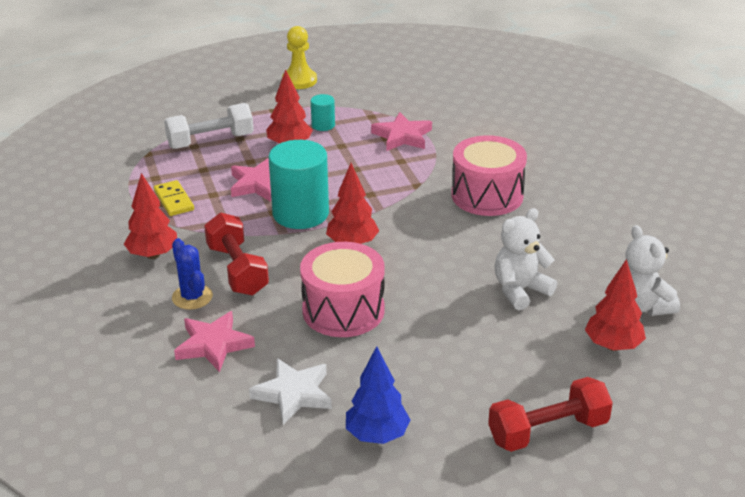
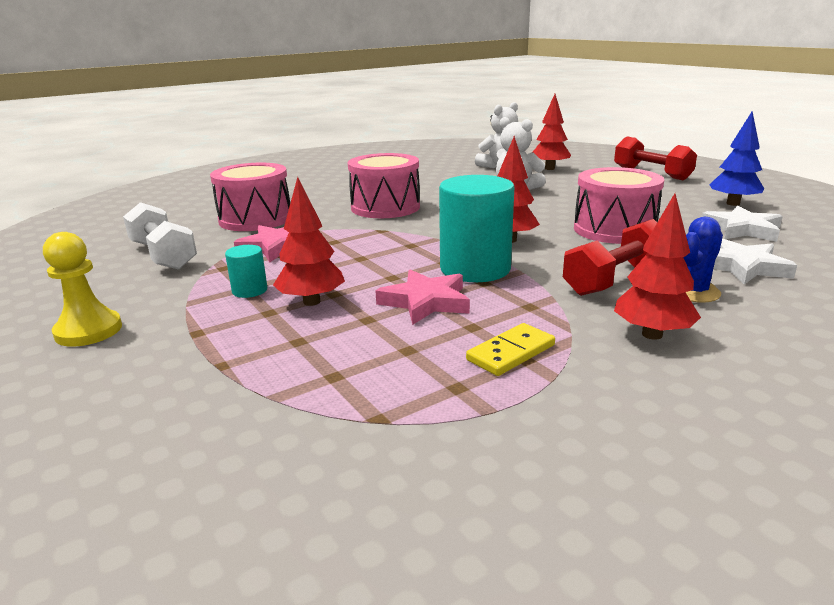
camera: 105 degrees left, 10 degrees down
(210, 141) = (313, 364): white dumbbell -> white dumbbell (163, 255)
(213, 345) = (743, 267): pink star -> white star
(484, 129) = (255, 219): none -> pink drum

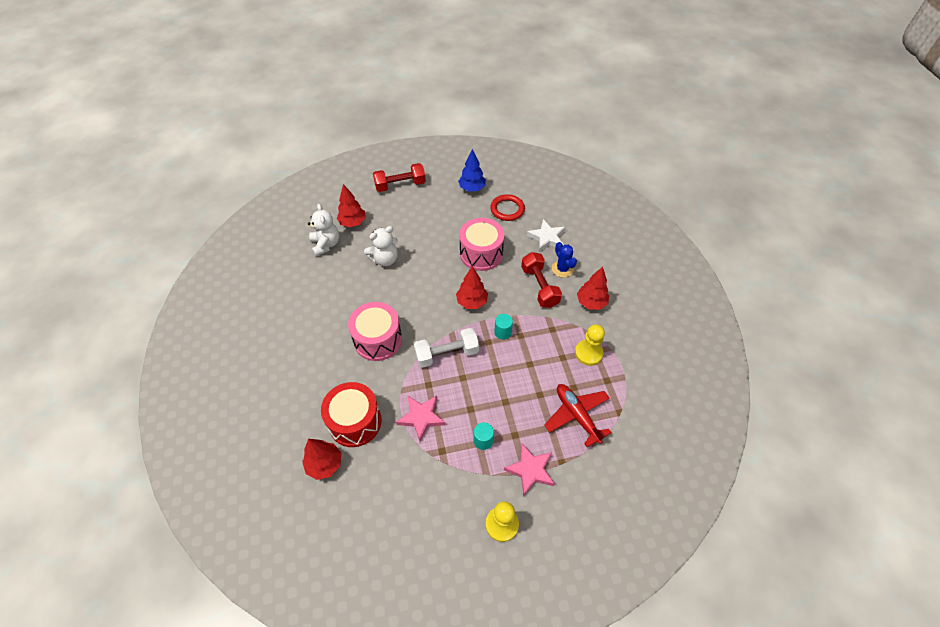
camera: 70 degrees left, 30 degrees up
(163, 255) = (400, 486): white dumbbell -> white dumbbell (447, 354)
(255, 219) = (355, 422): pink drum -> red drum
(312, 301) = (510, 413): red tree -> red tree (325, 464)
(339, 365) = (577, 415): none -> red plane
(426, 302) = (531, 366): pink star -> pink star (530, 470)
(475, 269) = (502, 332): turquoise cylinder -> turquoise cylinder, size x0.47
(511, 353) = (588, 353): yellow domino -> yellow pawn
(742, 229) = (507, 209): white star -> red ring

